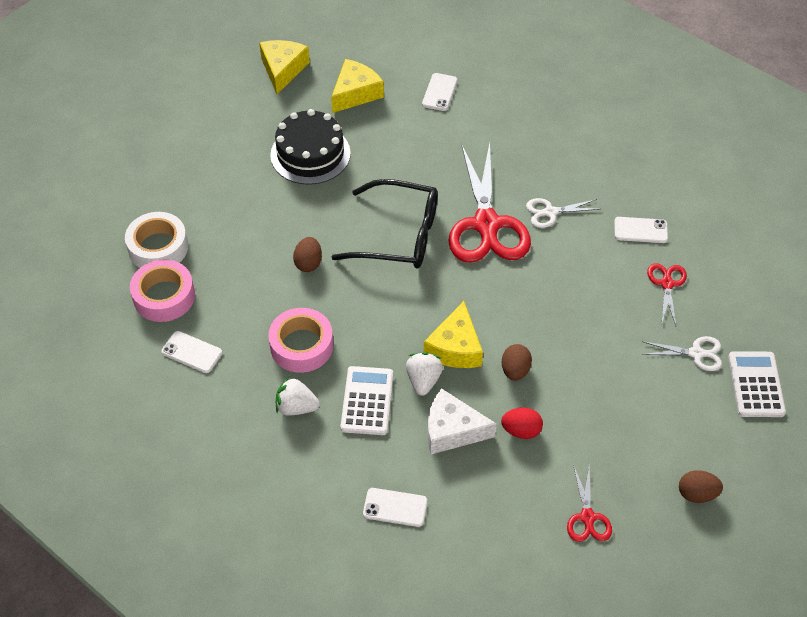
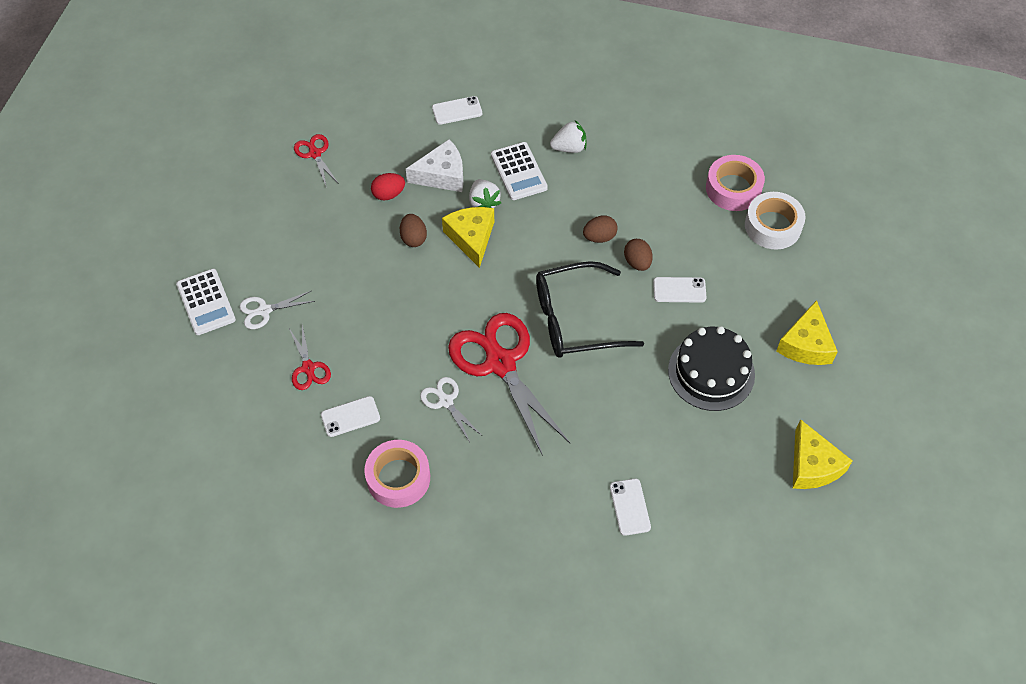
camera: 155 degrees right, 5 degrees up
(192, 352) = (677, 156): white phone -> white phone (679, 290)
(301, 346) = (596, 192): pink tape -> pink tape (398, 478)
(355, 93) = (716, 466): yellow cheese -> yellow cheese (806, 344)
(550, 212) = (446, 401): white scissors -> white scissors turned 90 degrees counterclockwise
(697, 494) = (237, 198): brown egg -> brown egg (599, 237)

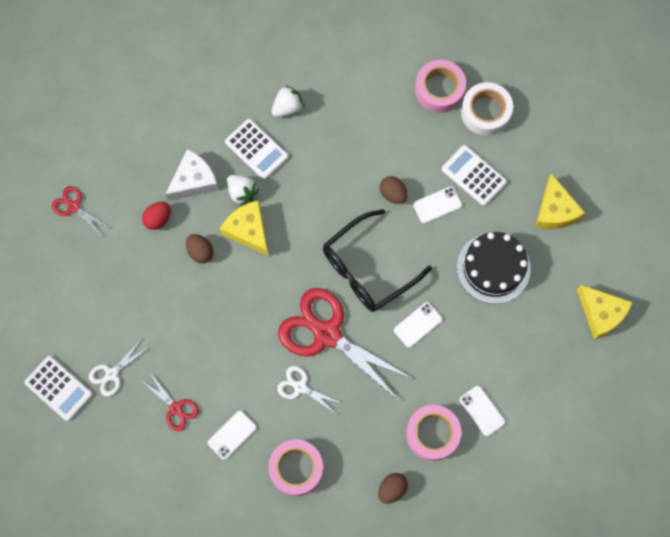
camera: 25 degrees left, 15 degrees up
(457, 111) = (174, 111): white phone -> white phone (418, 324)
(563, 507) = (432, 434): none -> pink tape
(599, 237) = (352, 183): brown egg -> brown egg (392, 489)
(732, 278) = (473, 175): none -> white calculator

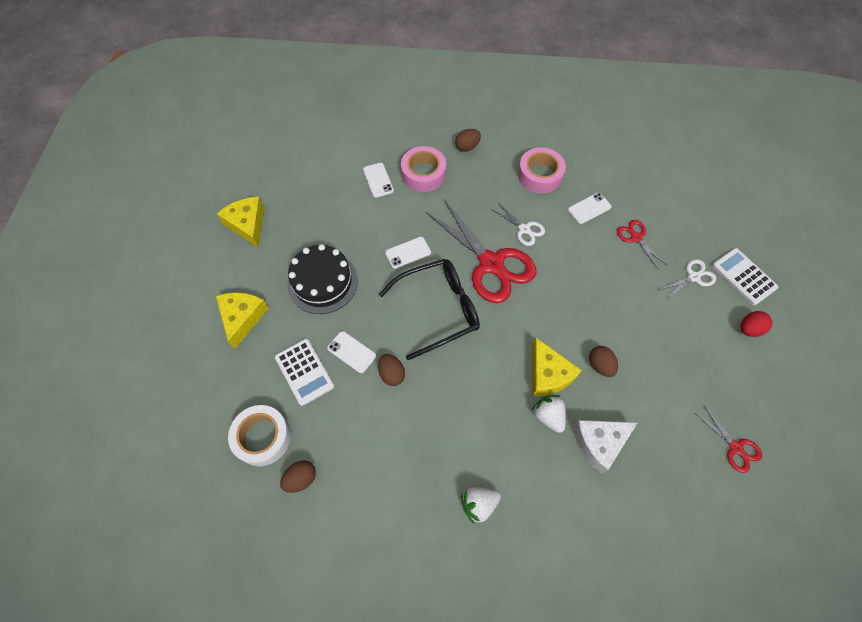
camera: 165 degrees left, 10 degrees down
(158, 219) = (642, 410): red egg -> red egg (749, 329)
(256, 149) = (524, 461): white calculator -> none
(437, 205) = (351, 352): white phone -> white phone turned 45 degrees clockwise
(439, 89) = (301, 478): pink tape -> brown egg

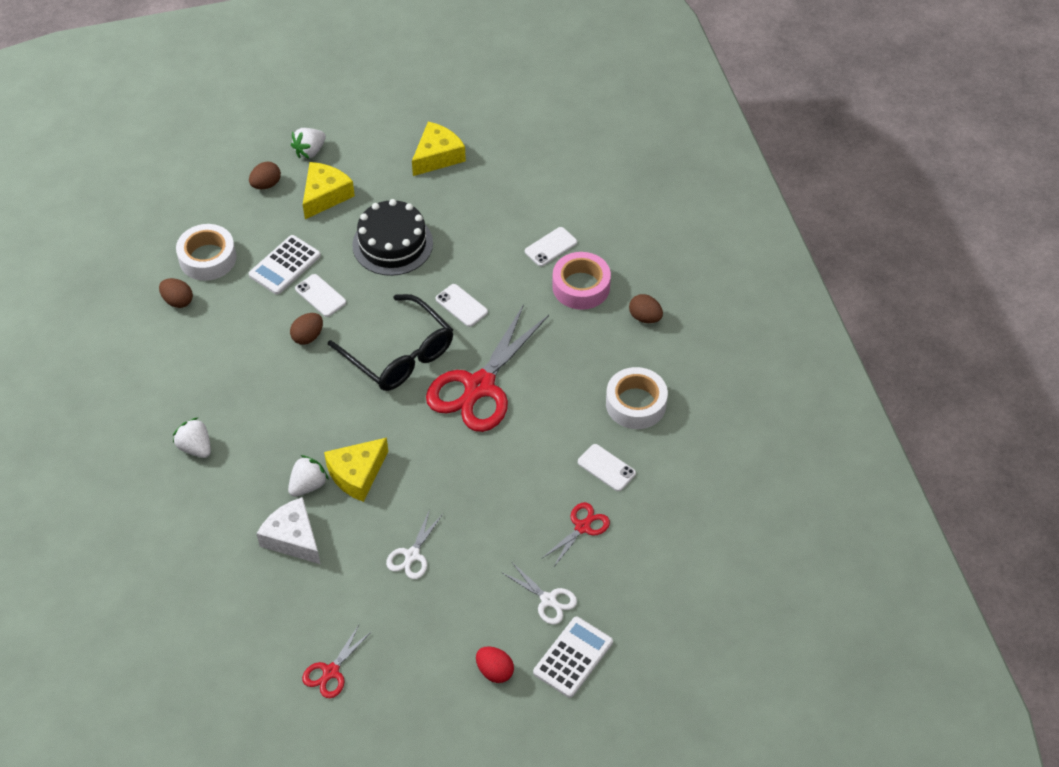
camera: 70 degrees right, 10 degrees down
(185, 316) = (310, 151): none -> white strawberry
(242, 318) = (325, 195): yellow cheese -> yellow cheese turned 45 degrees counterclockwise
(351, 352) = (320, 295): white phone -> white phone turned 60 degrees counterclockwise
(524, 229) = (543, 407): white scissors -> white scissors (412, 555)
(539, 175) = (636, 404): pink tape -> white tape
(600, 365) = (386, 521): brown egg -> brown egg (266, 184)

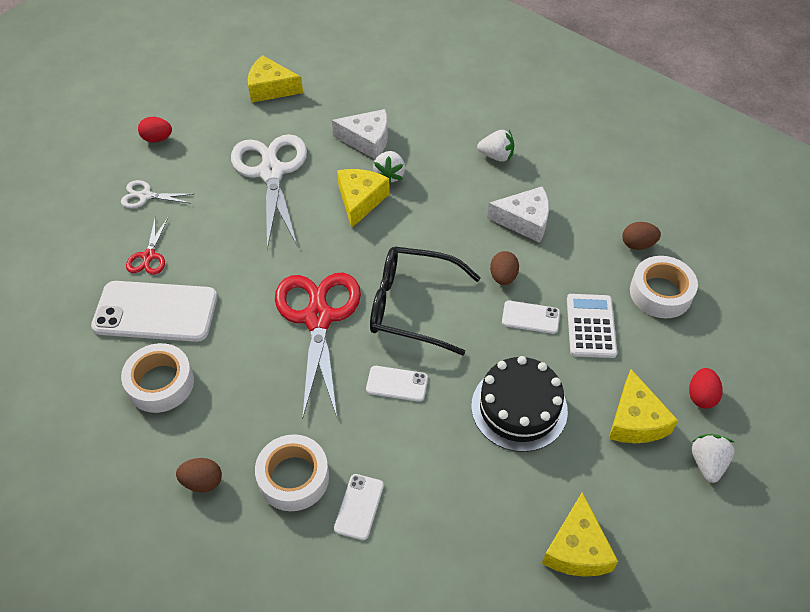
camera: 145 degrees right, 0 degrees up
(240, 372) = (524, 221): none -> white cheese
(266, 184) = (701, 396): brown egg -> red egg
(331, 672) = (270, 88): red scissors -> yellow cheese
(412, 555) = (271, 172): white scissors -> white scissors, size x2.14
(573, 657) = (104, 172): white calculator -> none
(581, 286) = (293, 477): pink tape -> white tape
(606, 468) = (155, 312): white phone -> white phone, size x2.08

